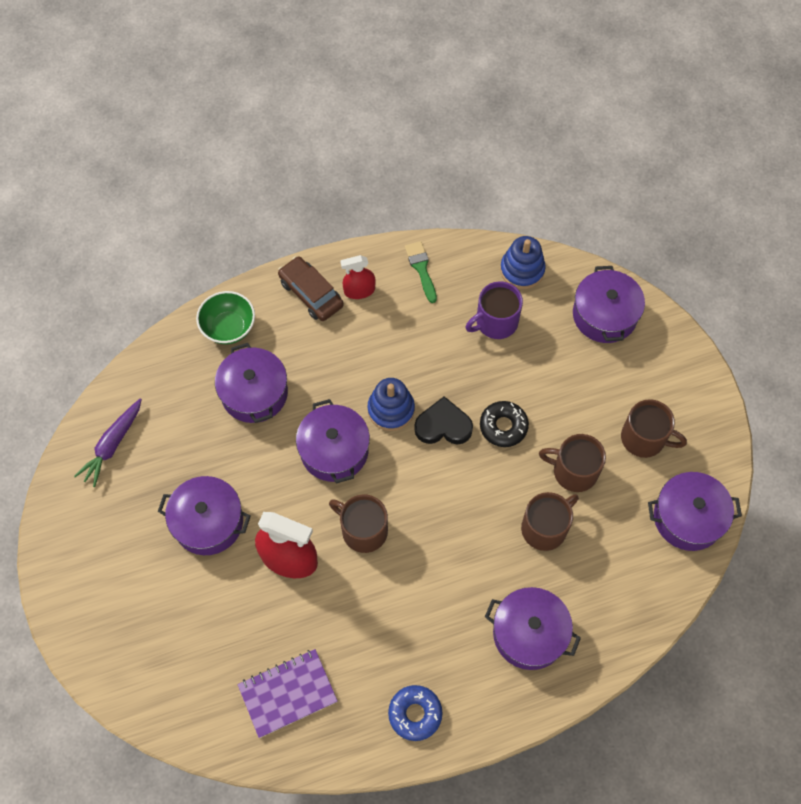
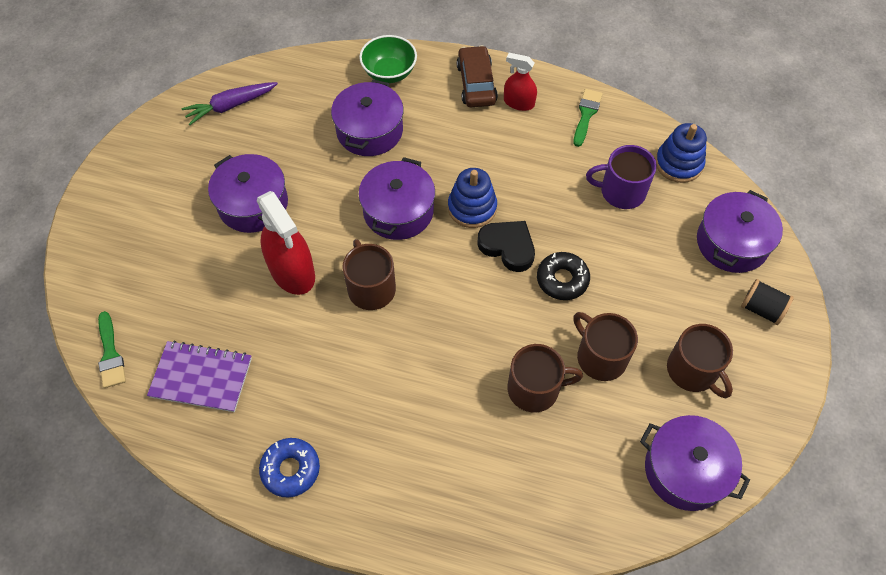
camera: 35 degrees right, 5 degrees down
(196, 727) = (110, 354): none -> green brush
(529, 633) = (448, 471): purple pot -> none
(659, 357) = (761, 309): none -> black spool

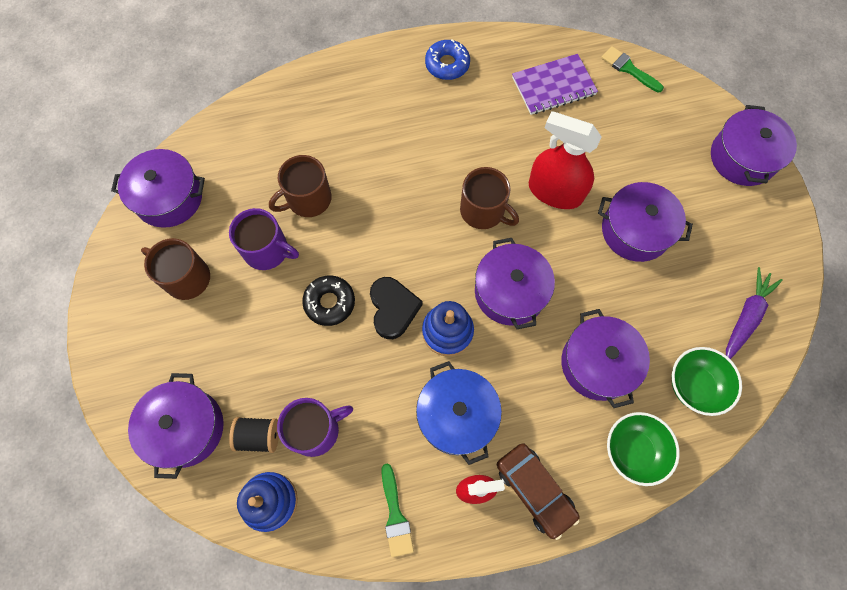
camera: 150 degrees right, 10 degrees up
(102, 214) = (742, 157): none -> purple pot
(311, 86) = (694, 385): none -> green bowl
(503, 149) = (456, 416): none -> blue pot
(508, 247) = (393, 309): black heart -> black heart turned 105 degrees counterclockwise
(600, 357) = (267, 250): brown mug -> purple mug
(761, 309) = (140, 368): black spool -> black spool (259, 436)

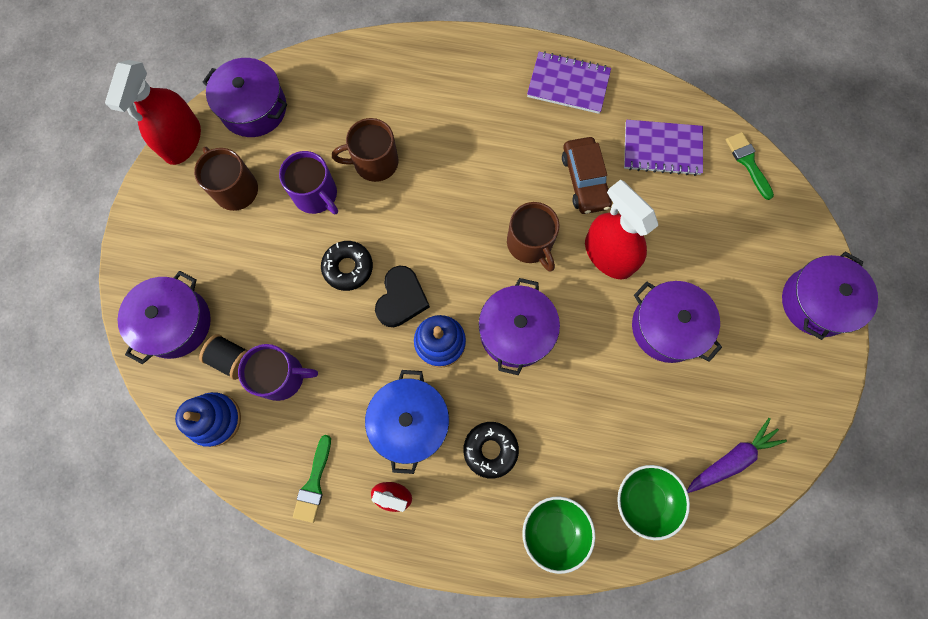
camera: 25 degrees right, 5 degrees up
(111, 255) = (182, 140): none -> red spray bottle
(447, 64) = (568, 84): blue donut -> purple notebook
(535, 490) = (446, 522): brown car -> brown car (584, 180)
(541, 406) = (490, 449): none -> black donut
(598, 363) = (563, 436): purple pot -> none

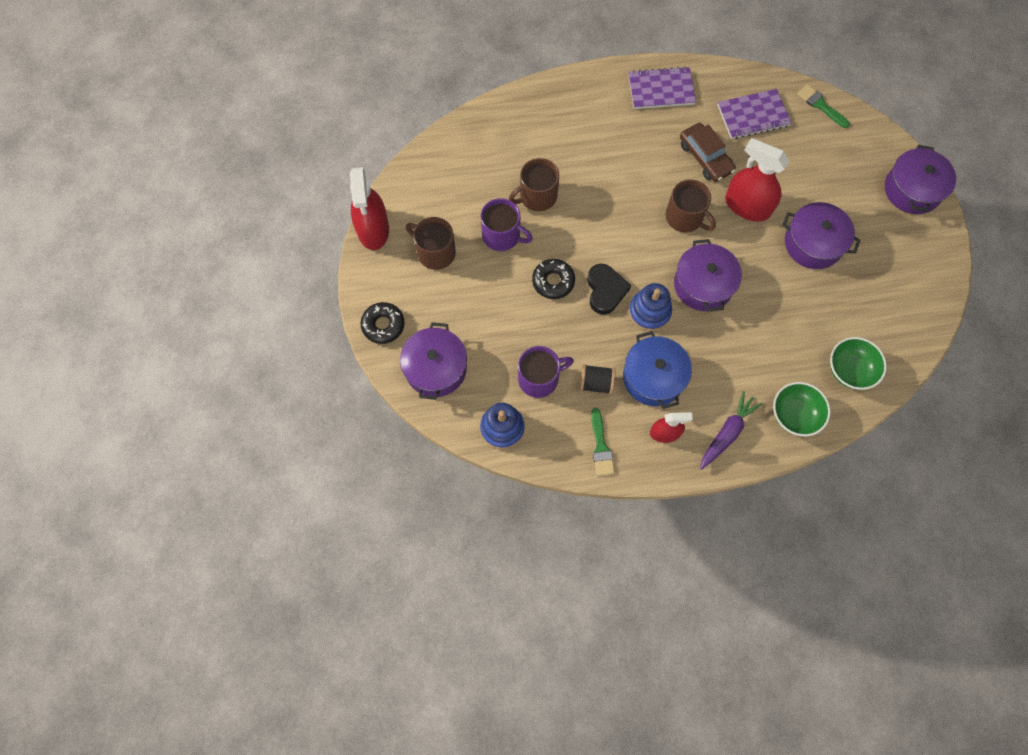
camera: 20 degrees left, 5 degrees down
(232, 359) = (494, 379): black spool -> black spool (596, 383)
(253, 108) = (420, 186): purple pot -> none
(490, 449) = (722, 375): black donut -> black donut (383, 325)
(731, 459) = (898, 320): purple carrot -> purple carrot (727, 433)

